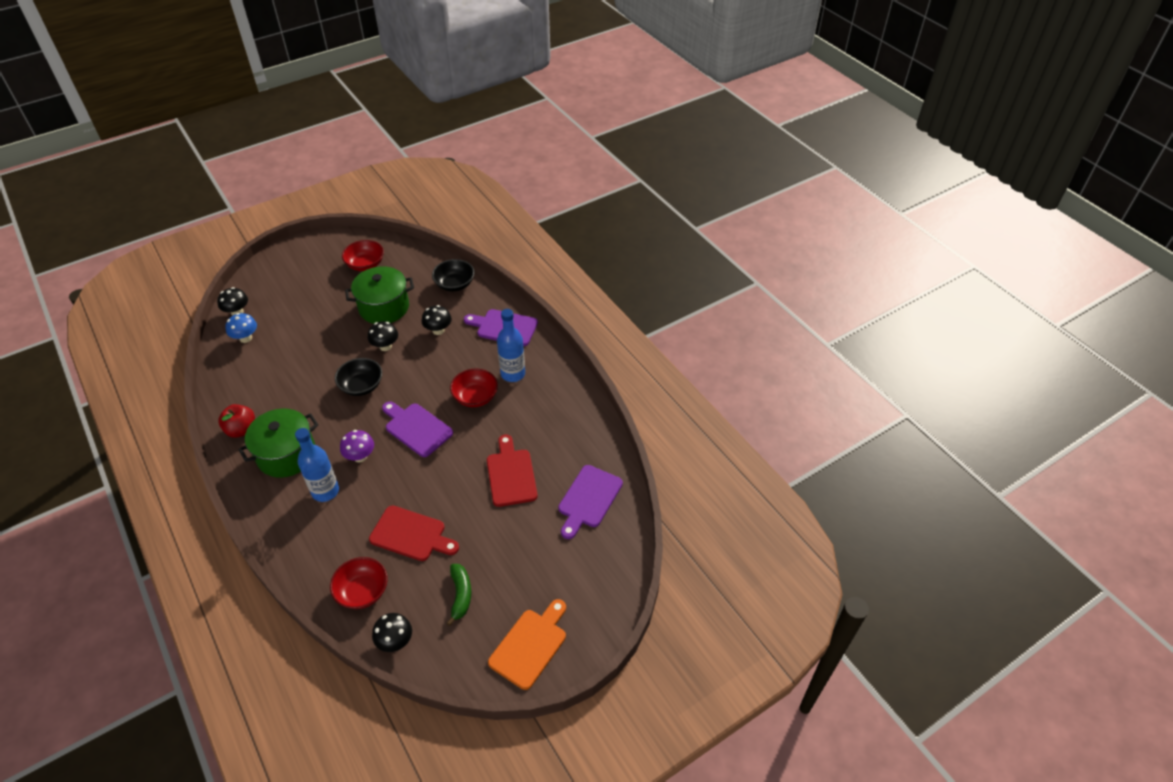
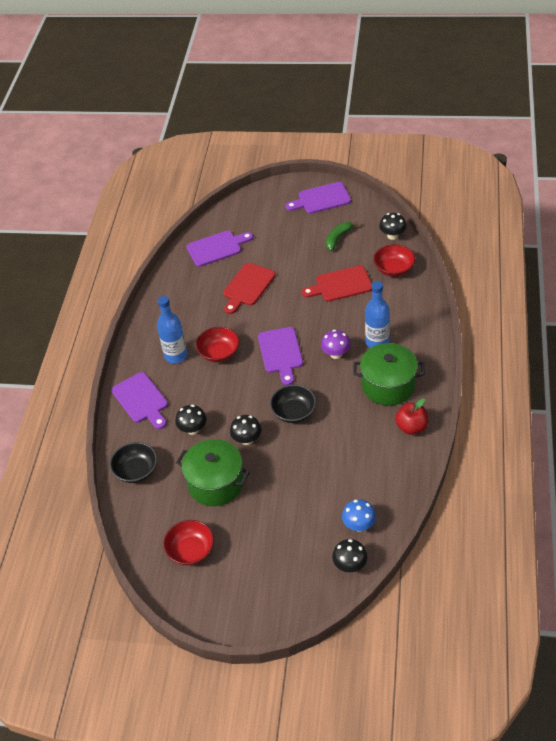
camera: 135 degrees left, 0 degrees up
(411, 534) = (341, 285): red cutting board -> red cutting board turned 75 degrees counterclockwise
(530, 645) = (321, 199): orange cutting board -> purple cutting board

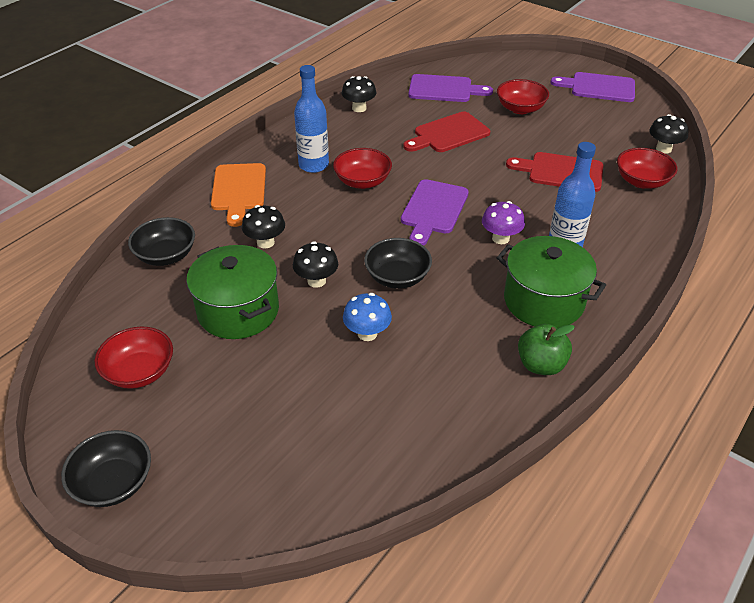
camera: 25 degrees right, 5 degrees down
(141, 400) = (239, 190): purple cutting board -> orange cutting board
(234, 615) = (113, 483): none -> black bowl
(281, 242) = (520, 109): none -> red bowl
(338, 239) = (591, 128): green banana -> none
(350, 565) = (317, 503): black mushroom -> black mushroom (359, 108)
(359, 525) = (372, 454): blue mushroom -> blue mushroom (367, 333)
(411, 427) = (541, 365): red apple -> green apple

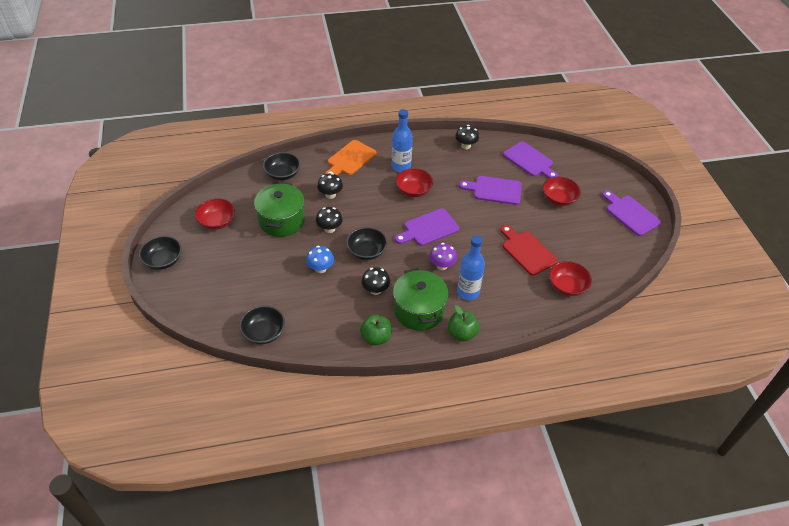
camera: 40 degrees right, 5 degrees up
(399, 466) = (264, 332): none -> black bowl
(448, 134) = (494, 190): red cutting board -> purple cutting board
(618, 293) = (462, 333): none -> green apple
(663, 149) = (612, 276): black mushroom -> black mushroom (375, 290)

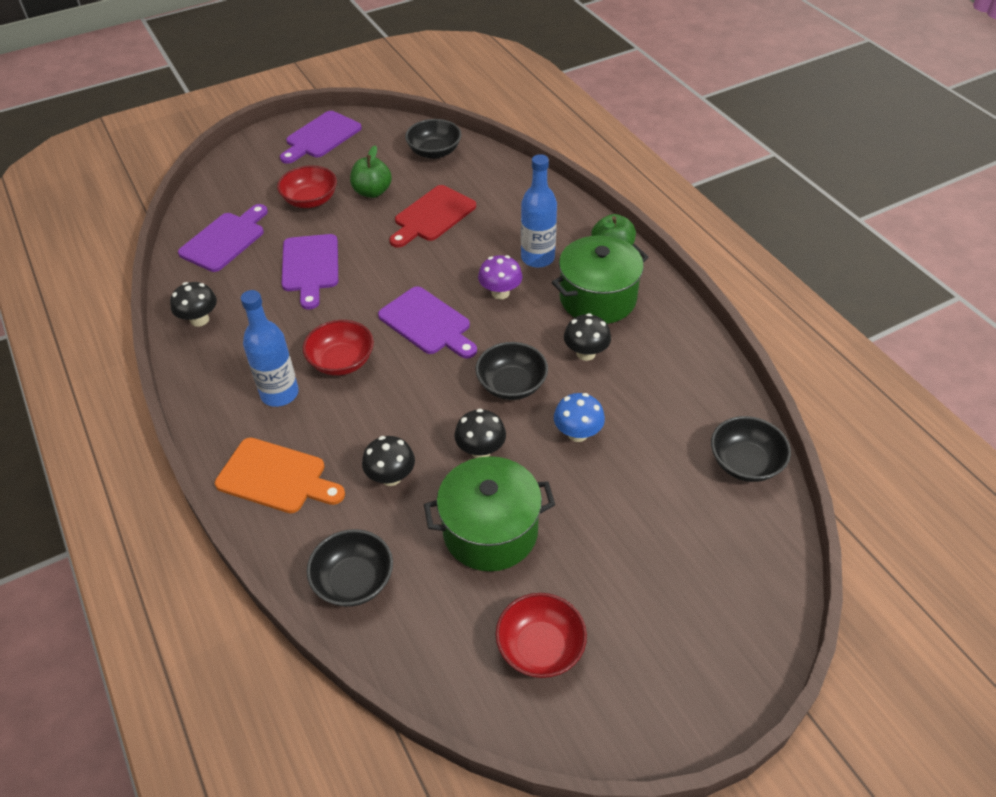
camera: 105 degrees left, 0 degrees up
(163, 260) = (688, 702): black bowl -> black bowl (434, 152)
(376, 337) = (670, 331): green apple -> green apple (372, 192)
(567, 286) = (481, 175): red bowl -> none

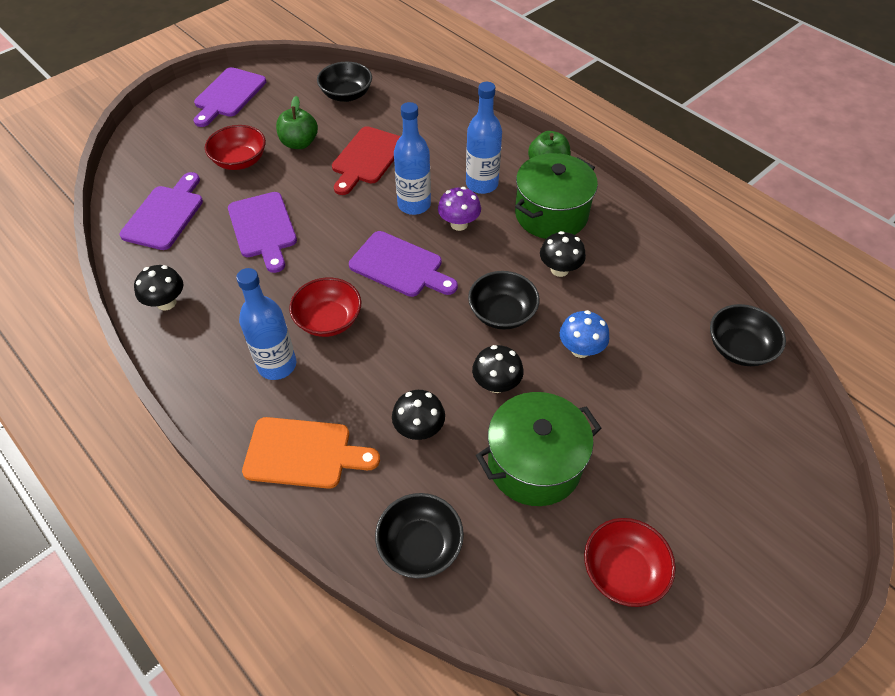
camera: 15 degrees left, 5 degrees up
(462, 267) = (414, 205): none -> blue bottle

